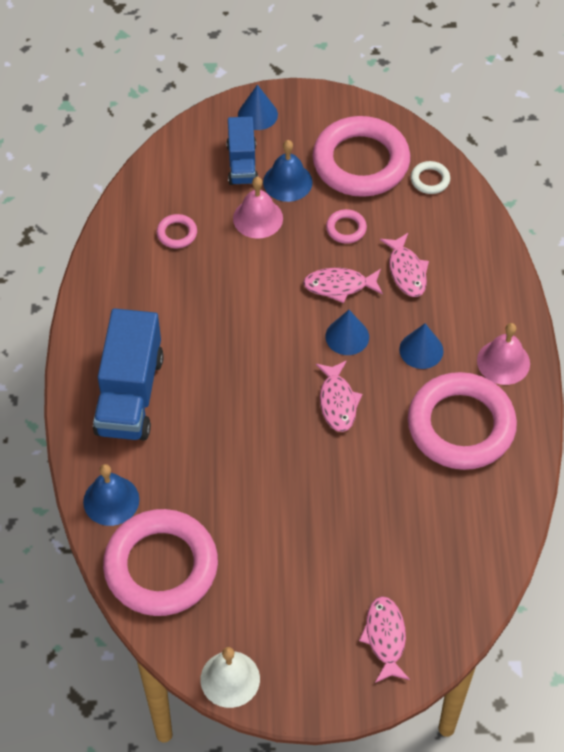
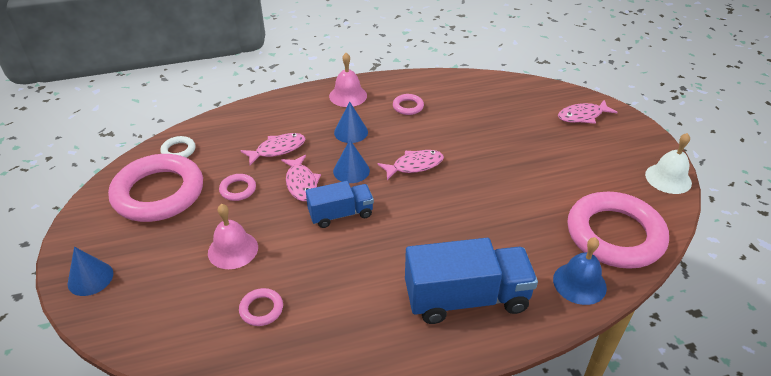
camera: 105 degrees left, 15 degrees down
(242, 163) = (161, 276): blue truck -> blue truck (341, 214)
(287, 182) = (185, 237): blue bell -> none
(461, 426) = (408, 106): pink ring -> pink ring, size x0.40

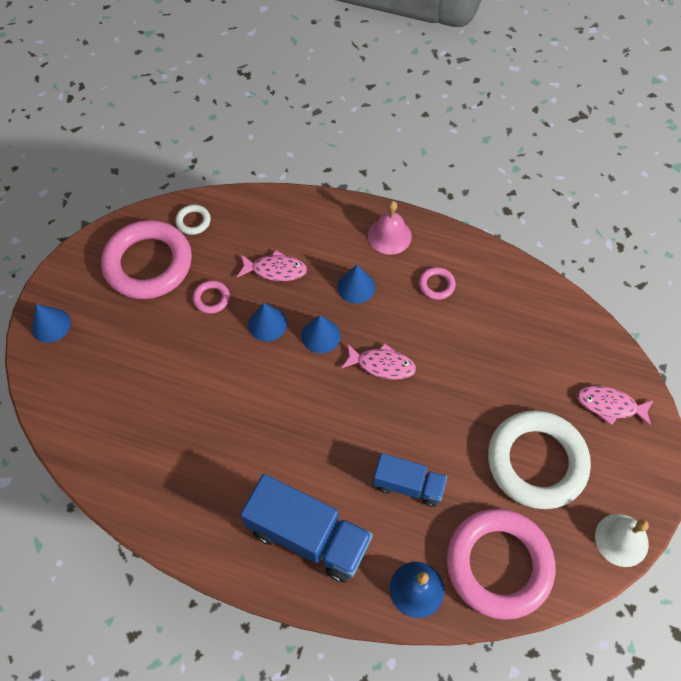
camera: 35 degrees right, 20 degrees up
(233, 250) = (165, 363): pink bell -> none
(261, 309) = (148, 437): pink ring -> none
(301, 183) = (267, 324): pink fish -> blue cone
(341, 214) = (275, 380): blue truck -> blue truck (408, 485)
(573, 166) = (536, 462): none -> white ring

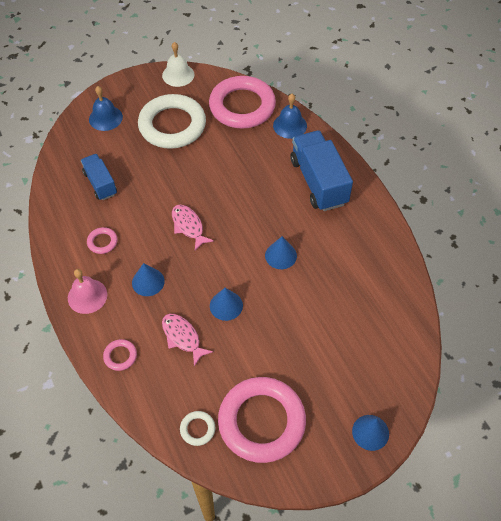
camera: 135 degrees left, 5 degrees down
(211, 298) = (243, 354): pink ring -> pink ring (120, 356)
(320, 335) = (203, 271): blue cone -> blue cone (281, 255)
(408, 485) = (245, 164): blue truck -> blue truck (100, 183)
(610, 405) = (105, 118): pink fish -> blue bell

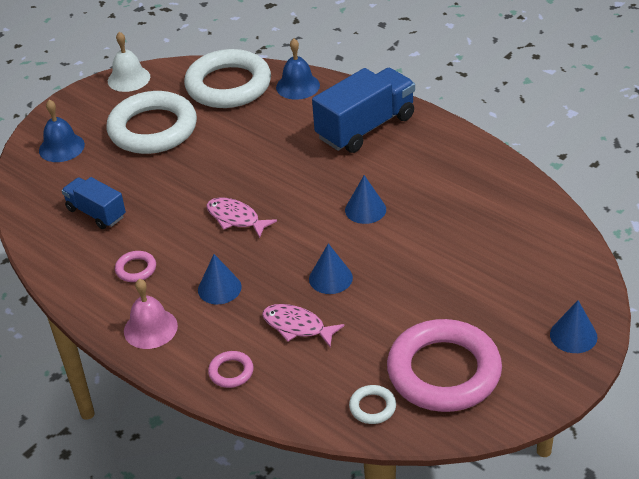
camera: 20 degrees left, 15 degrees down
(242, 106) = (228, 85): pink ring -> white ring
(318, 182) = (365, 127): blue truck -> blue truck turned 90 degrees clockwise

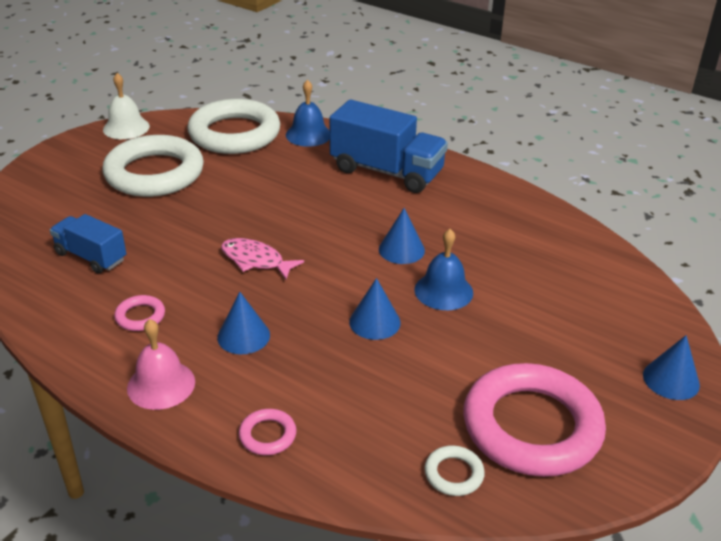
camera: 10 degrees left, 5 degrees down
(61, 147) = (50, 191): blue bell -> blue bell (443, 291)
(297, 326) = (343, 377): pink fish -> none
(365, 127) = (386, 171): blue truck -> blue truck turned 75 degrees clockwise

